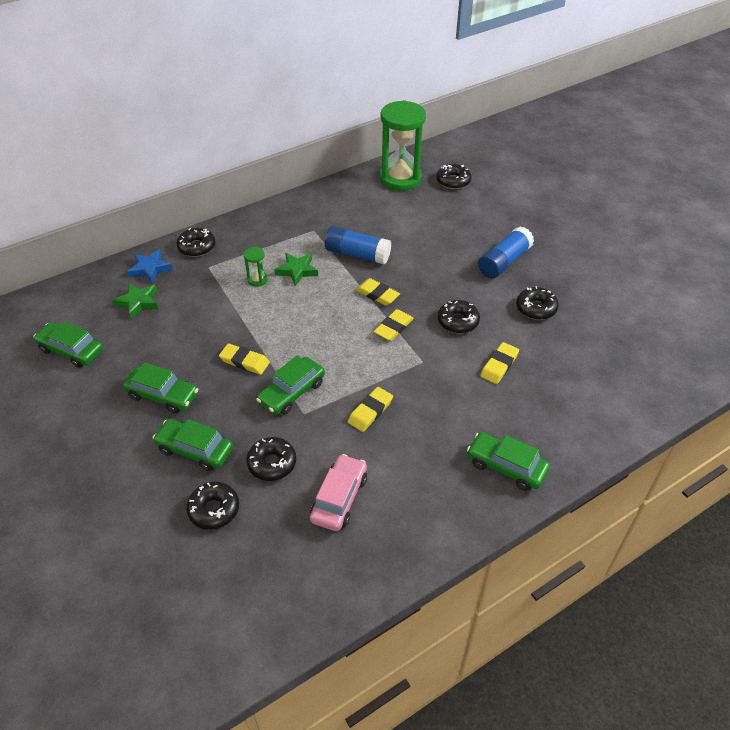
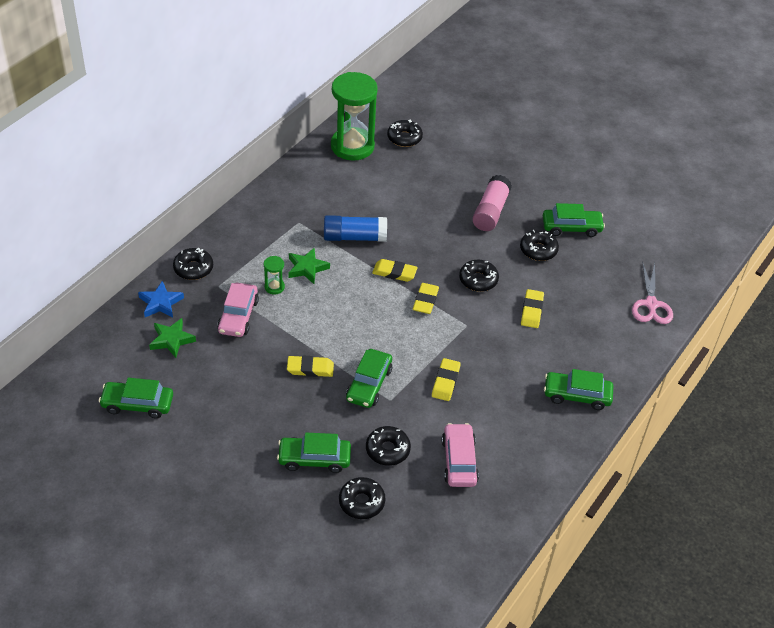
camera: 25 degrees left, 0 degrees up
(162, 395) = (254, 420): green car -> green car (571, 227)
(209, 297) = (238, 316): none -> pink car
(504, 262) = (490, 212): blue glue stick -> pink glue stick
(638, 393) = (651, 304): none -> pink scissors

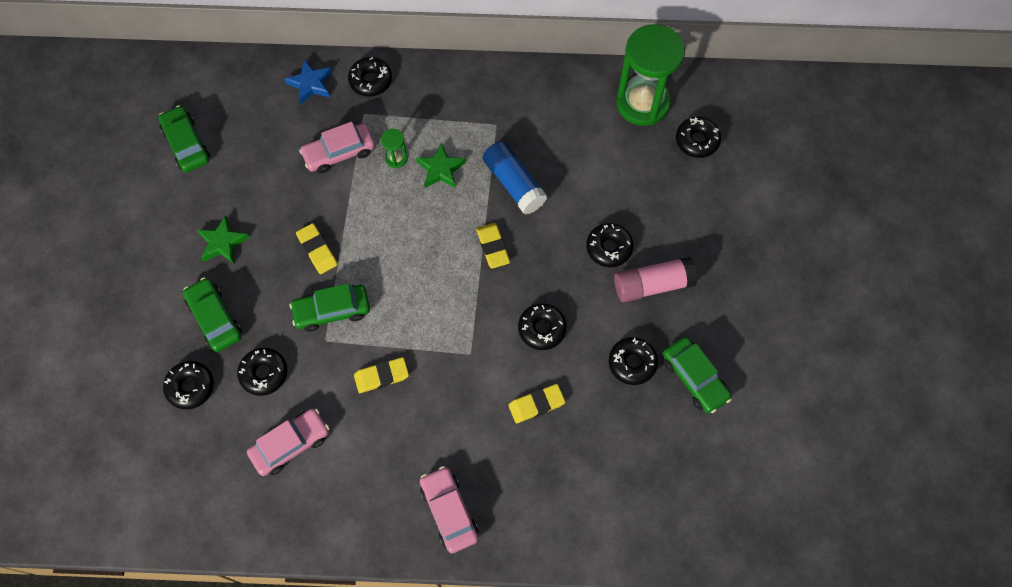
camera: 60 degrees right, 20 degrees up
(172, 340) = (274, 121): green star -> green star (223, 243)
(425, 300) = (476, 297): yellow eraser -> none
(446, 217) = (609, 248): none -> black donut
(577, 395) = (449, 511): green car -> pink car
(651, 304) = (639, 523): pink scissors -> none

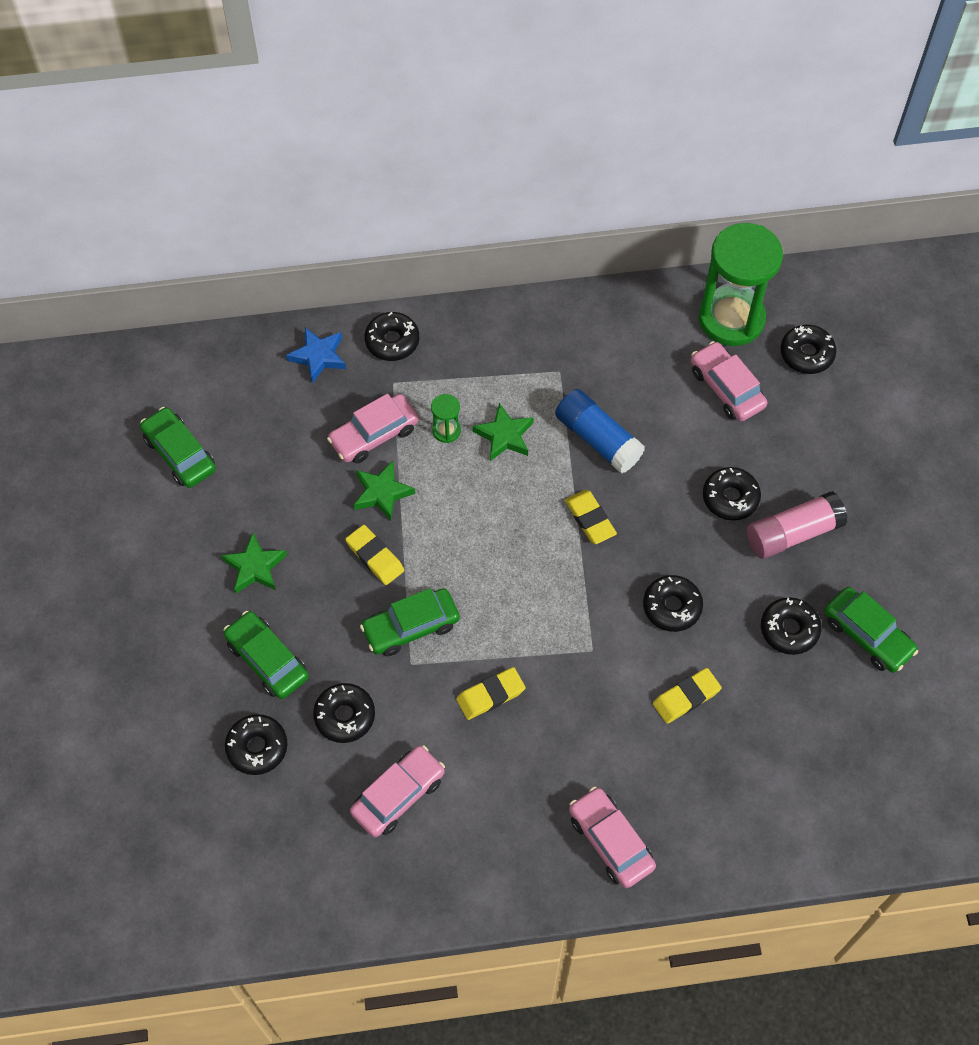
camera: 10 degrees left, 5 degrees down
(334, 200) = (382, 493): none -> green star
(626, 158) = (726, 388): none -> pink car

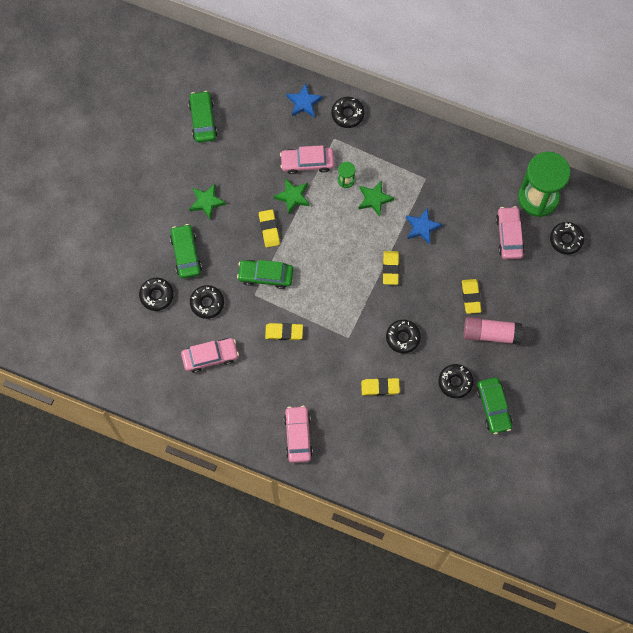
camera: 30 degrees right, 10 degrees up
(598, 439) = (422, 227): blue glue stick -> blue star
(730, 498) = (471, 297): black donut -> yellow eraser

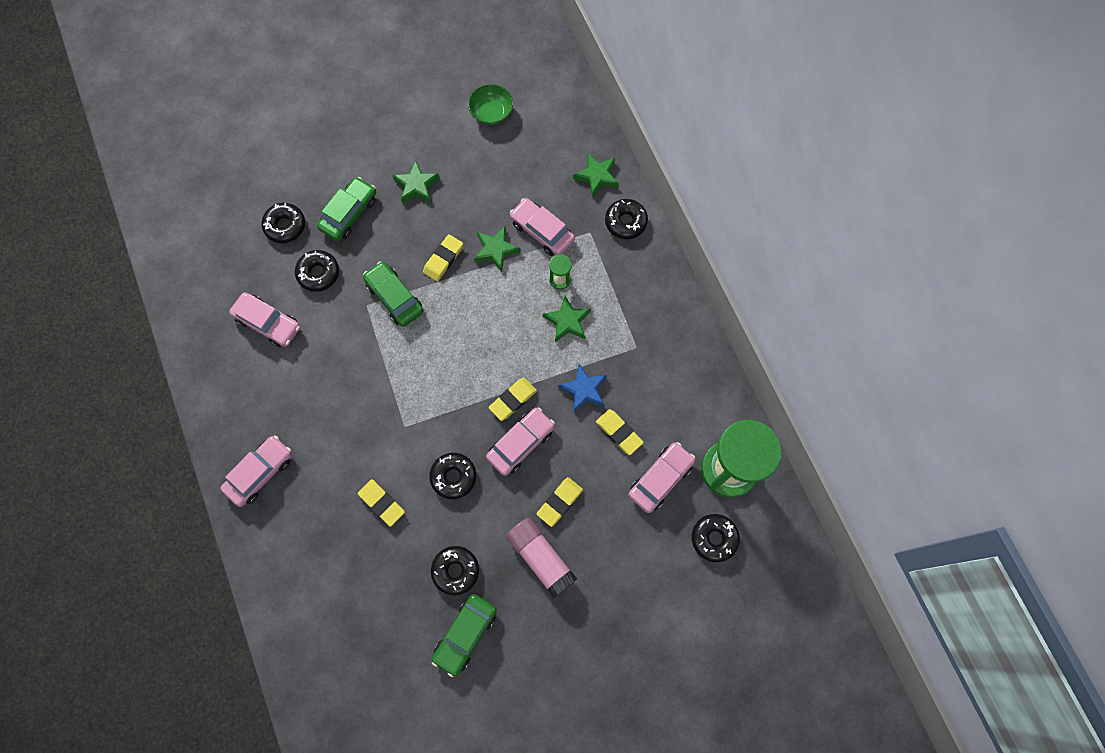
camera: 45 degrees right, 0 degrees up
(203, 120) = (491, 112): green car -> green bowl
(284, 332) = (354, 364): yellow eraser -> yellow eraser (619, 432)
(304, 103) = (597, 176): blue star -> green star
(419, 287) = (521, 443): none -> pink car

